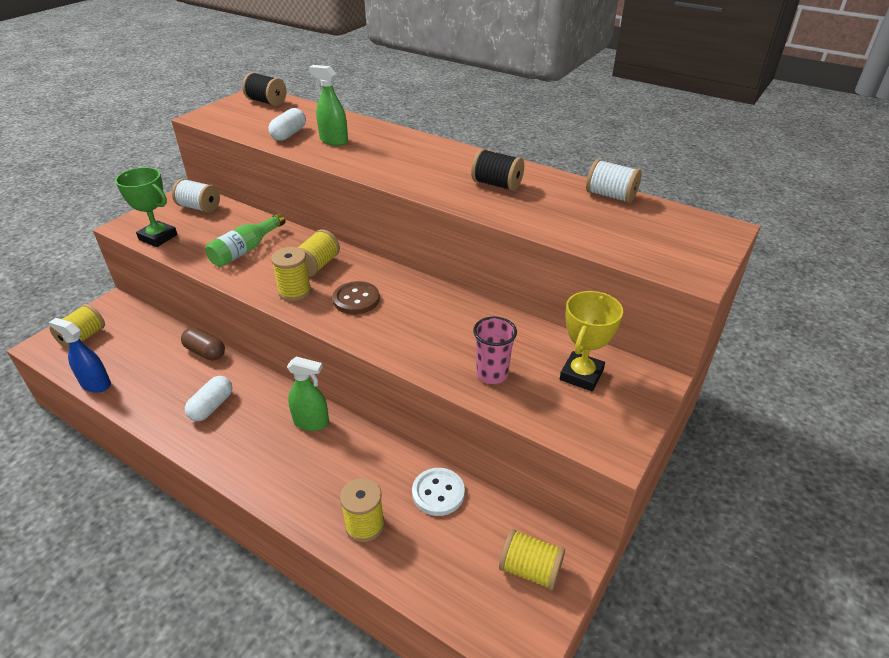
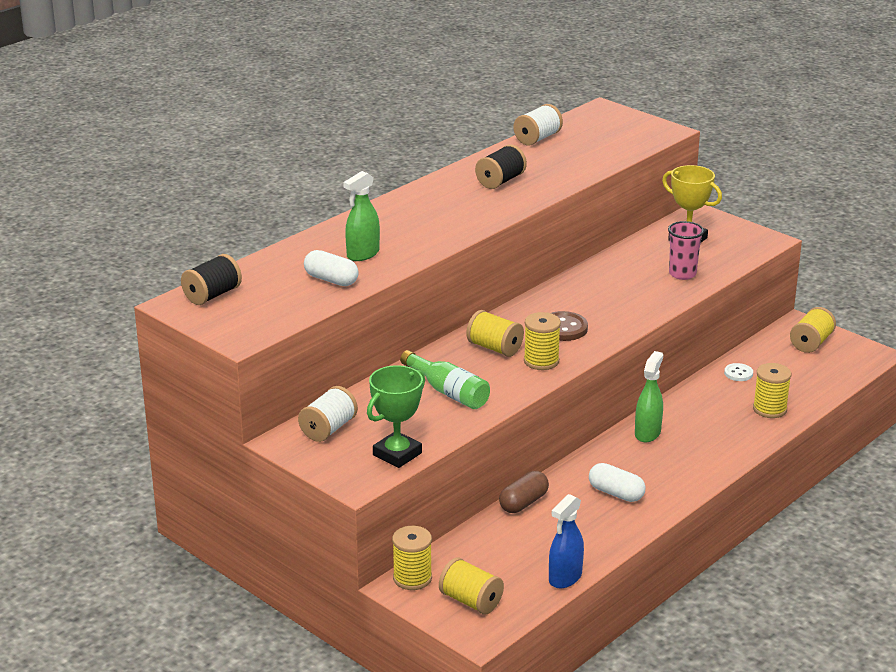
camera: 80 degrees left, 10 degrees down
(120, 307) = (412, 578): none -> yellow spool
(438, 493) = (738, 373): white button -> white button, size x0.62

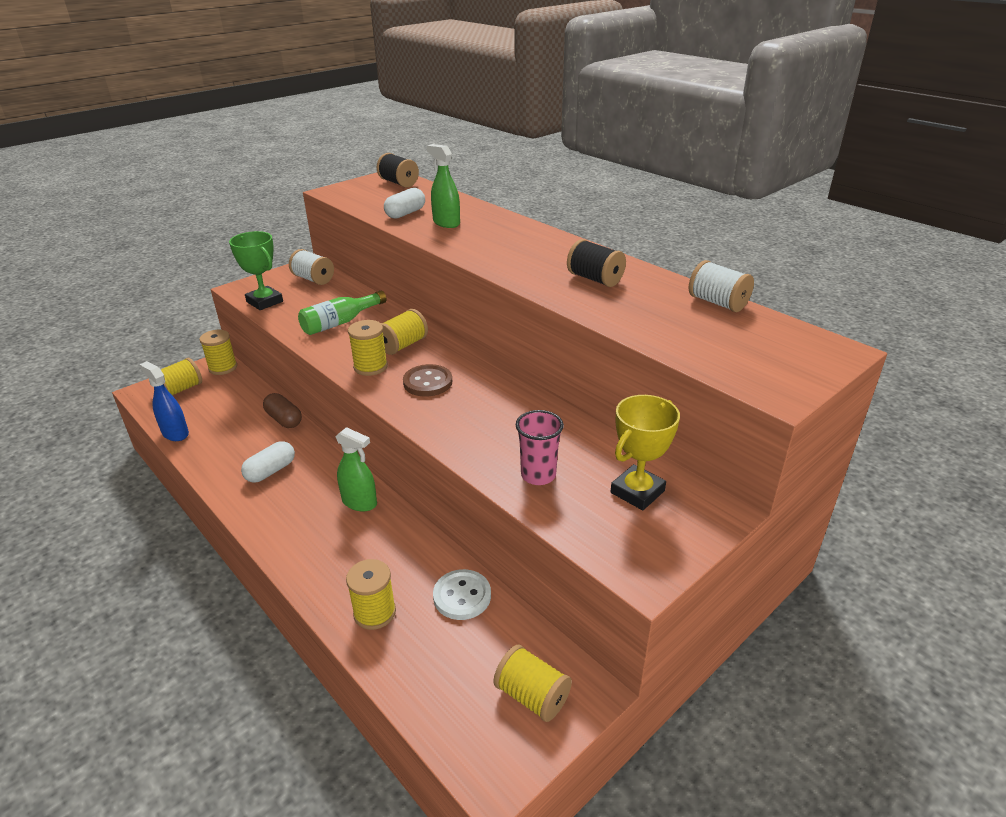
camera: 95 degrees right, 5 degrees up
(738, 373) = (462, 596): white button -> white button, size x1.61

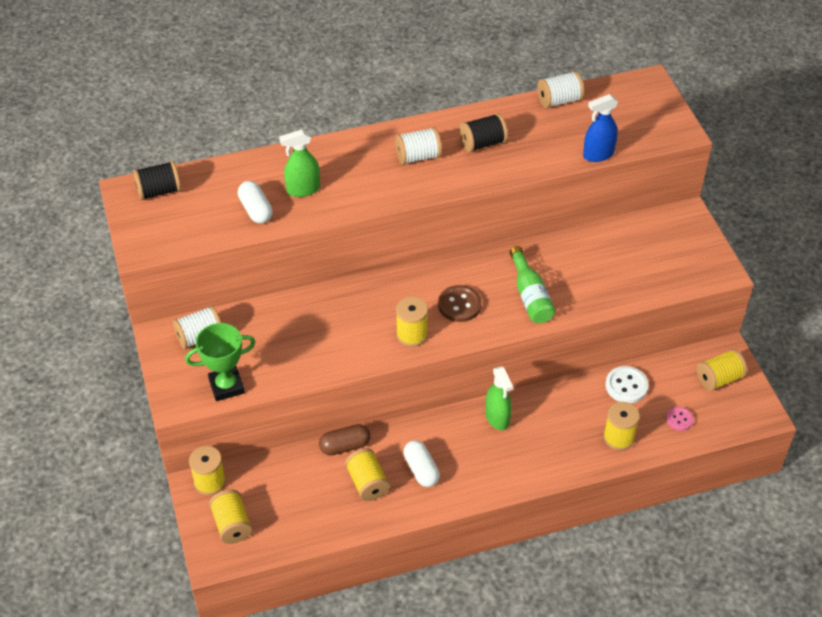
camera: 65 degrees left, 15 degrees up
(175, 433) = (315, 536): blue spray bottle -> blue spray bottle (598, 154)
(340, 322) = (315, 337): green bottle -> green bottle (530, 295)
(359, 502) = (497, 418): green spray bottle -> green spray bottle turned 105 degrees clockwise
(402, 345) = (388, 304): yellow spool -> yellow spool (367, 483)
(433, 669) = (679, 419): none -> pink button
(538, 475) = (610, 283): pink cup -> none
(539, 255) = (418, 156): none -> white spool
(637, 492) = (651, 242): yellow trophy -> none

